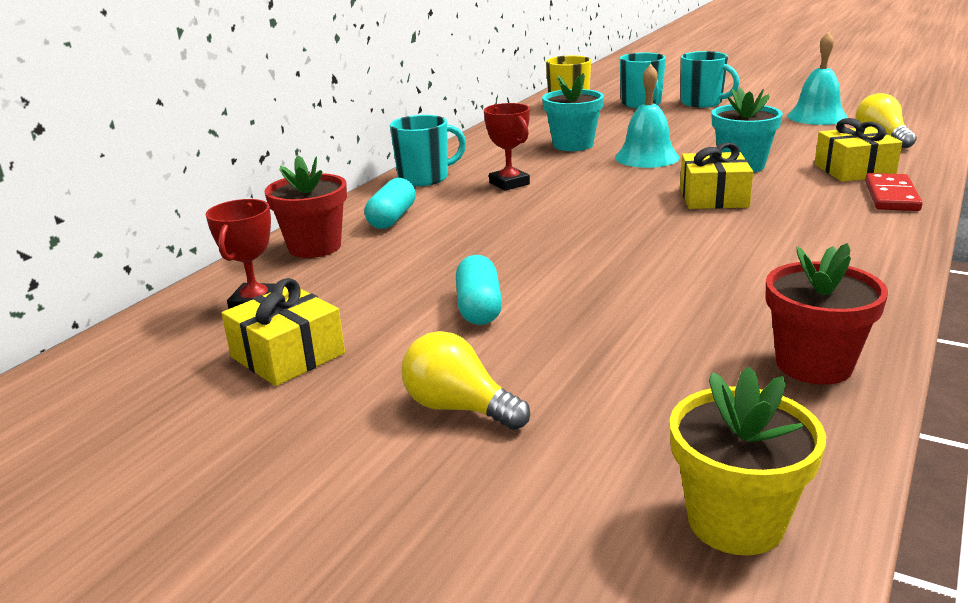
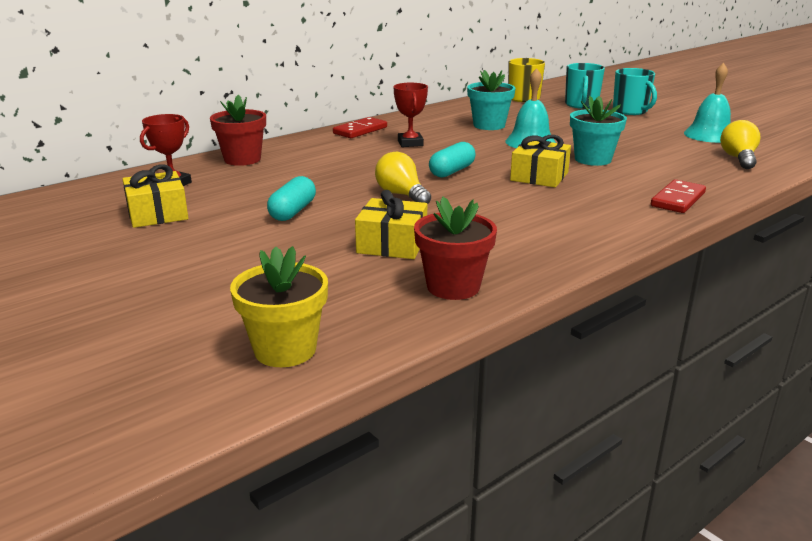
camera: 20 degrees right, 0 degrees up
(392, 218) = (308, 151): turquoise capsule -> turquoise capsule (452, 171)
(425, 178) = (360, 130): turquoise mug -> red domino
(459, 408) = (212, 260): yellow light bulb -> yellow light bulb (401, 195)
(854, 170) = (677, 177): yellow gift -> yellow gift (392, 244)

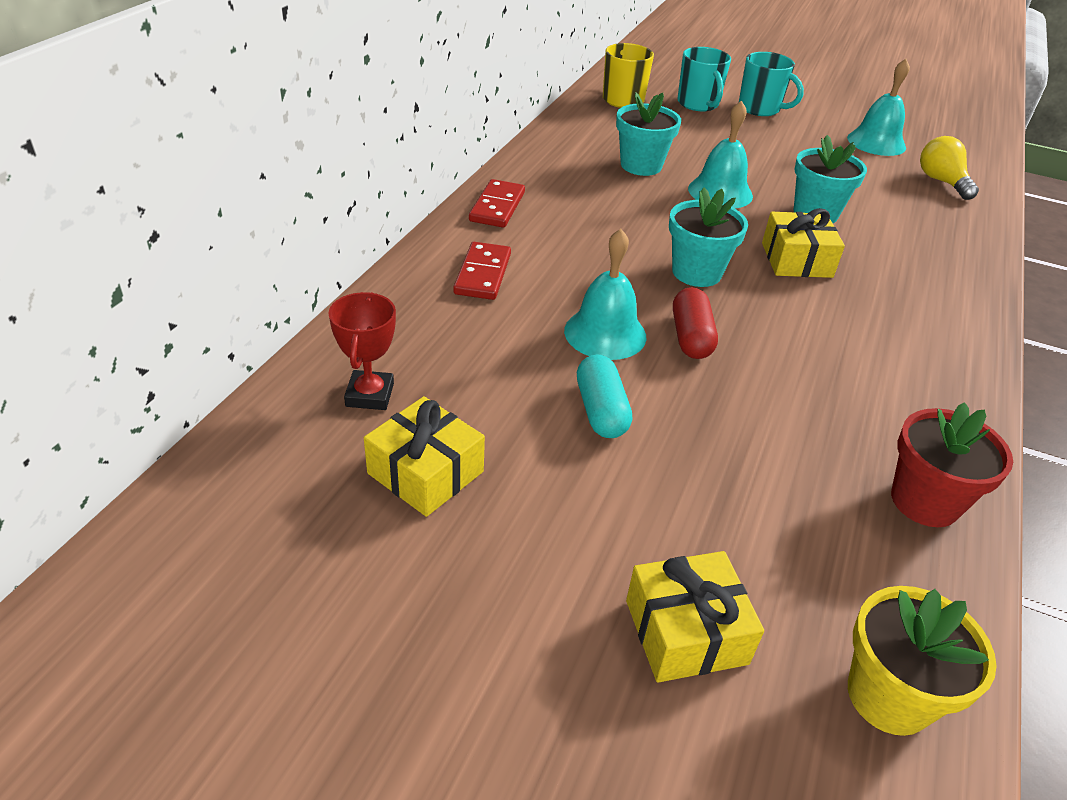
camera: 30 degrees left, 15 degrees up
(242, 159) = (408, 310): red flower pot -> none
(346, 185) = (605, 333): none -> turquoise bell
(392, 244) = (783, 442): yellow gift -> yellow gift (686, 632)
(401, 195) = (691, 337): yellow light bulb -> red capsule
(410, 143) = (588, 223): red trophy -> none
(452, 171) = (696, 272): turquoise capsule -> turquoise flower pot
(677, 199) = (961, 270): red domino -> red domino (482, 274)

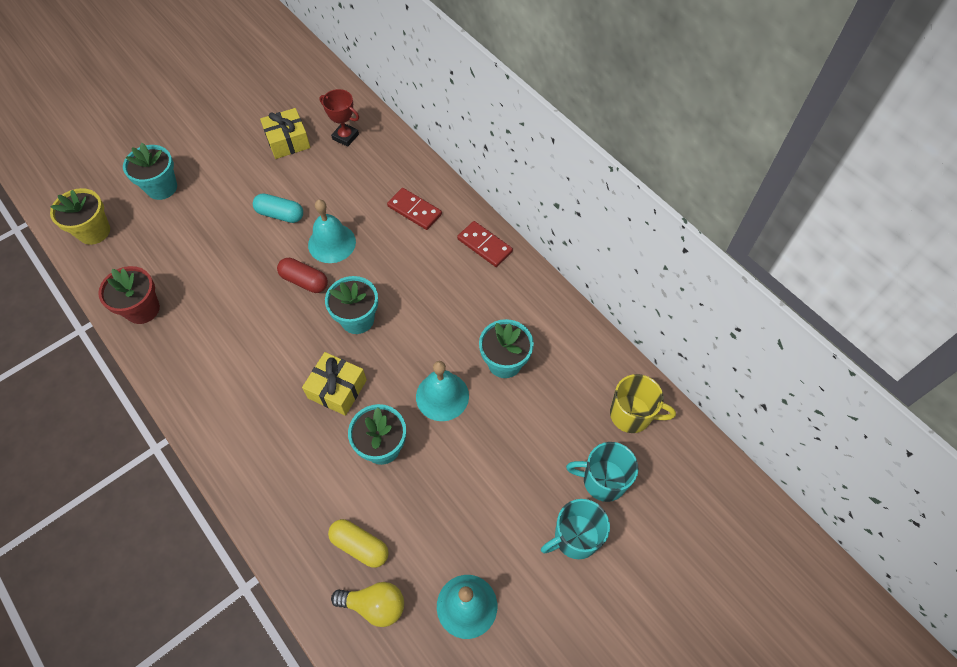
camera: 120 degrees right, 20 degrees up
(686, 632) = (162, 187): yellow gift -> turquoise flower pot
(913, 201) = (360, 546): none -> yellow capsule

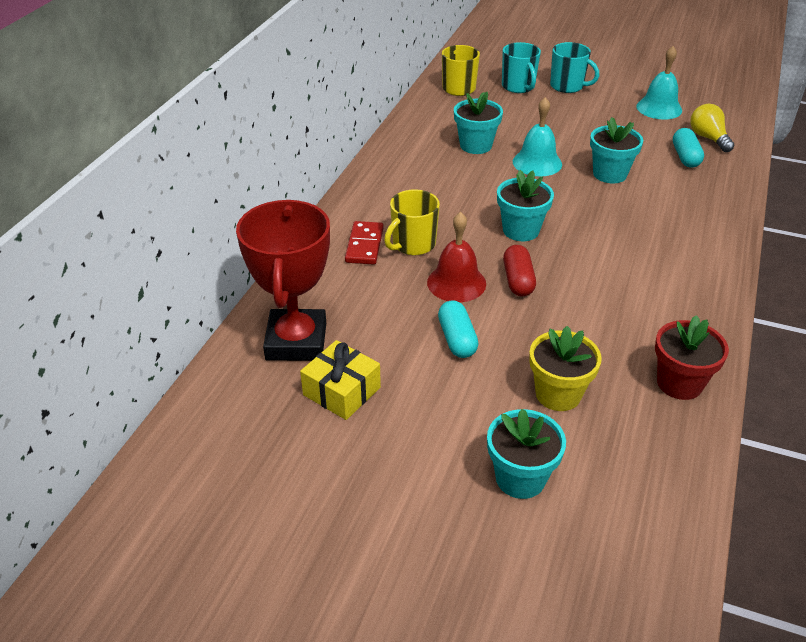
camera: 120 degrees left, 20 degrees down
(94, 231) = (649, 506): yellow flower pot -> yellow flower pot (558, 394)
(332, 243) = (456, 283): turquoise bell -> red bell
(337, 389) = (595, 214): yellow gift -> none
(345, 137) = (296, 341): red trophy -> red trophy, size x1.97
(360, 546) = (685, 157): yellow capsule -> turquoise capsule
(393, 239) = (413, 244): none -> yellow mug
(484, 245) = (369, 190): red domino -> none

